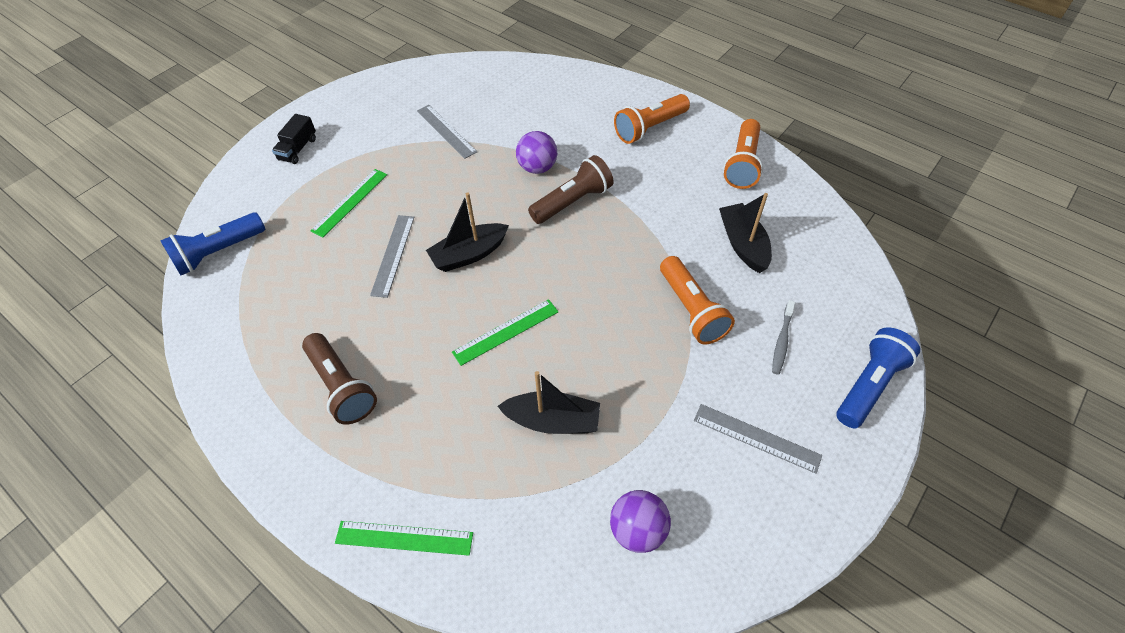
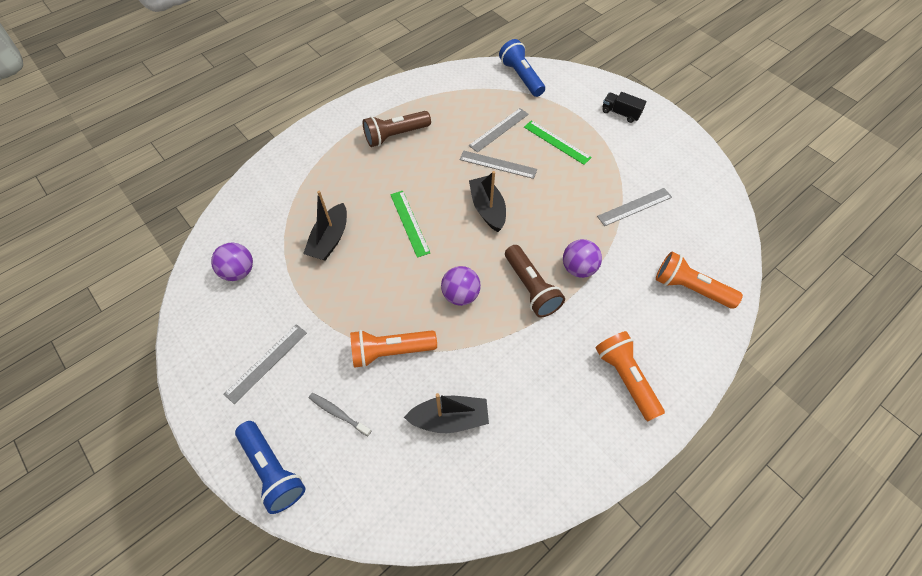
camera: 100 degrees right, 5 degrees up
(328, 263) = (499, 129): none -> grey ruler
(404, 538) = (288, 160): green ruler -> none
(599, 260) = (460, 295): none -> purple ball
(742, 164) = (558, 457): orange flashlight -> orange flashlight (690, 288)

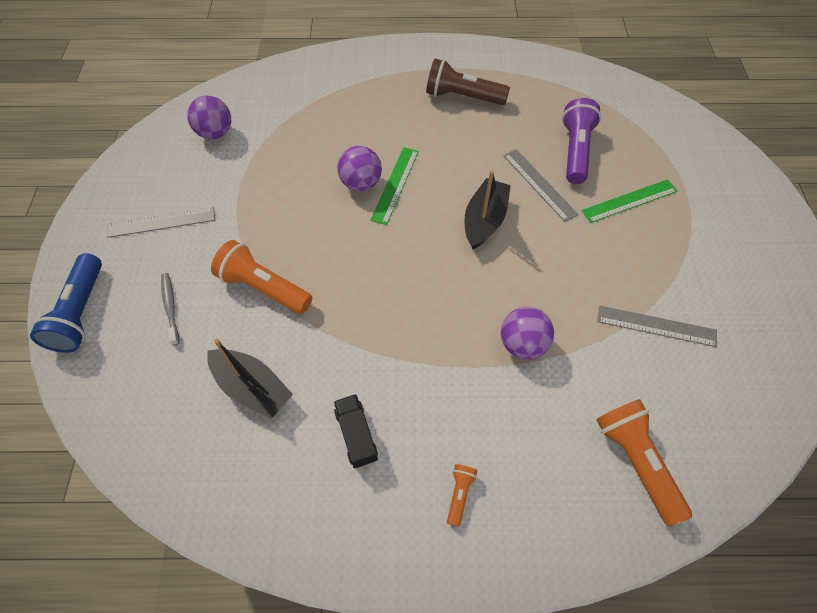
camera: 40 degrees right, 0 degrees up
(330, 239) = (311, 154): black boat -> none
(460, 295) = (375, 283): purple ball -> purple ball (361, 183)
(499, 129) = (575, 151): grey ruler -> purple flashlight
(521, 77) = (655, 112): blue flashlight -> none
(531, 288) = (451, 327): brown flashlight -> none
(557, 142) = (629, 201): green ruler -> green ruler turned 75 degrees clockwise
(620, 113) = (742, 216): black truck -> black truck (356, 435)
(625, 378) = (459, 494): orange flashlight -> orange flashlight, size x0.48

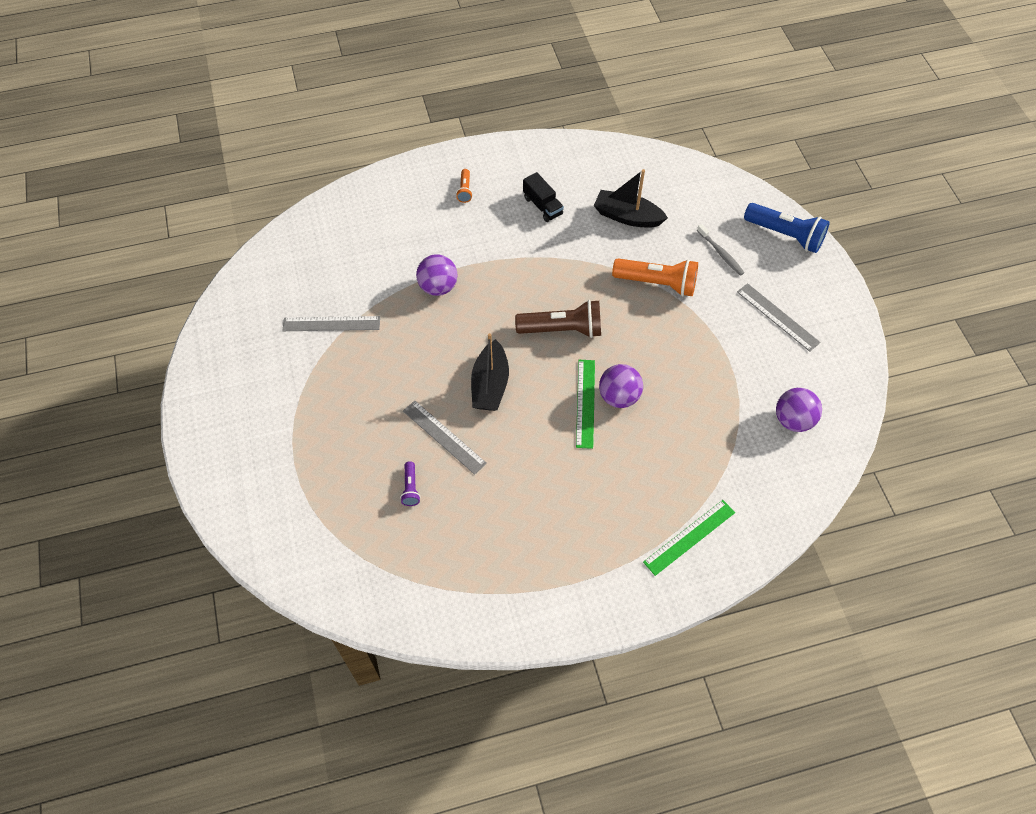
camera: 165 degrees right, 0 degrees up
(80, 313) = (785, 235): blue flashlight -> blue flashlight turned 135 degrees clockwise
(161, 222) = (777, 317): grey ruler -> grey ruler turned 75 degrees clockwise
(462, 97) = (549, 536): brown flashlight -> brown flashlight (562, 329)
(575, 151) = (410, 488): purple flashlight -> purple flashlight, size x0.48
(629, 201) = (352, 438): green ruler -> green ruler (689, 537)
(636, 461) = (350, 231): orange flashlight -> none

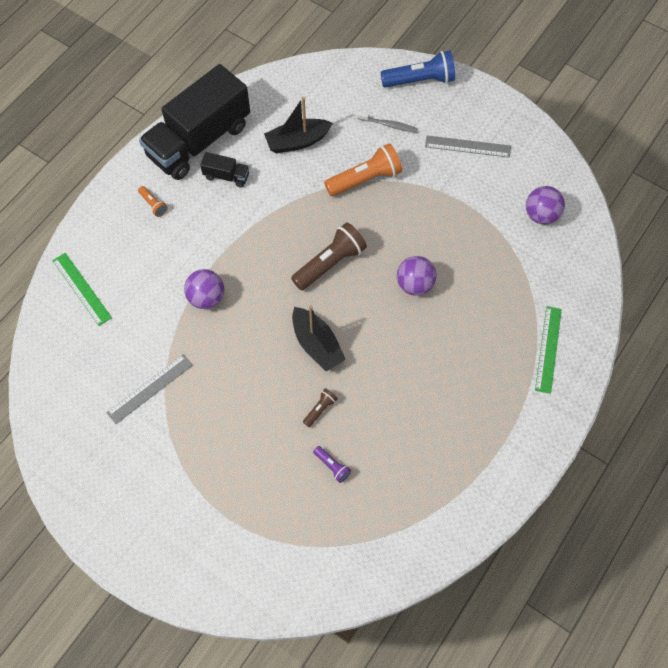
camera: 40 degrees left, 5 degrees up
(444, 437) = (320, 409): grey ruler -> brown flashlight
(546, 165) = (199, 141): none -> black truck
(585, 403) = (396, 307): green ruler -> green ruler (81, 289)

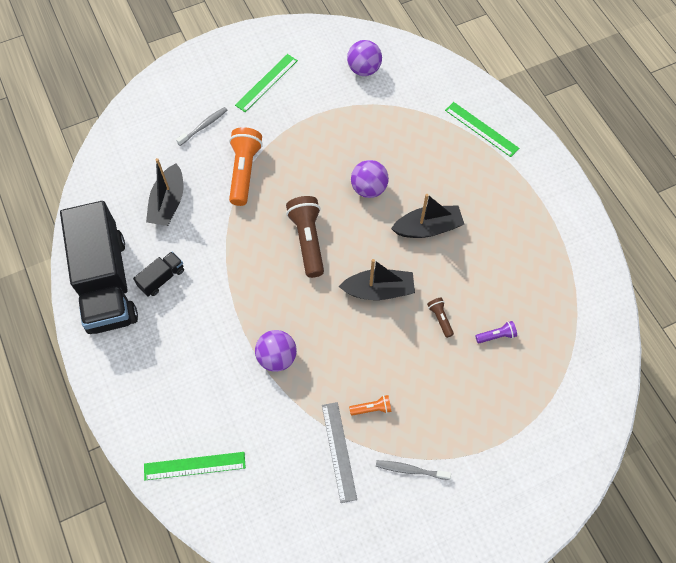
camera: 60 degrees left, 0 degrees up
(153, 205) = (147, 356): orange flashlight -> orange flashlight (372, 408)
(163, 454) = (410, 470): none -> grey toothbrush
(406, 354) = (428, 228): none -> black boat
(420, 80) = (177, 80): blue flashlight -> none
(467, 146) = (266, 82): grey ruler -> green ruler

